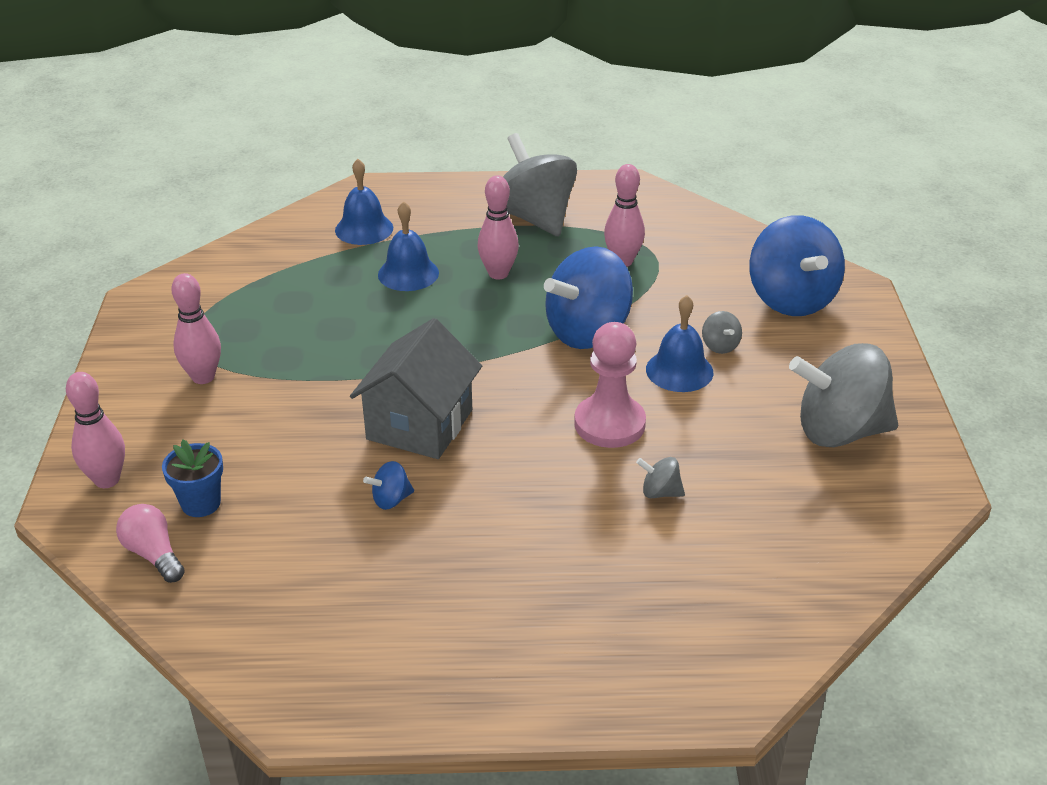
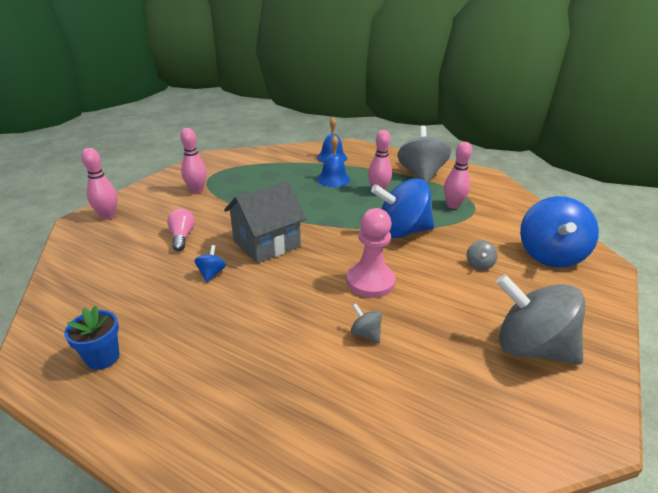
camera: 30 degrees right, 5 degrees down
(153, 554) = (82, 254): pink light bulb -> pink light bulb (182, 237)
(201, 503) = (129, 240): blue flower pot -> blue flower pot (103, 358)
(391, 500) = (211, 273): blue spinning top -> blue spinning top turned 90 degrees clockwise
(679, 370) = (440, 269): blue bell -> none

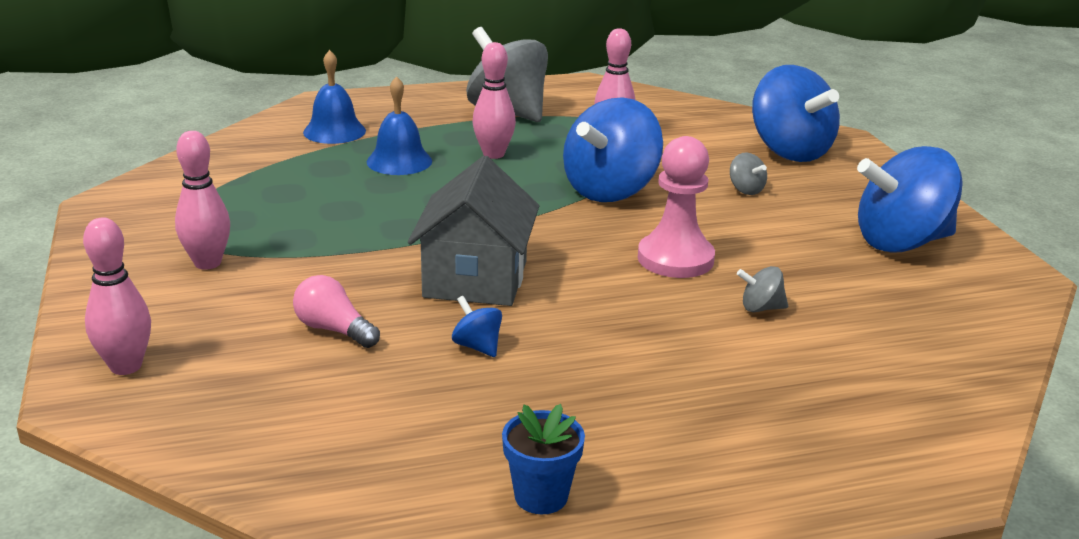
camera: 45 degrees left, 5 degrees down
(530, 347) = (901, 242): grey spinning top -> blue spinning top

